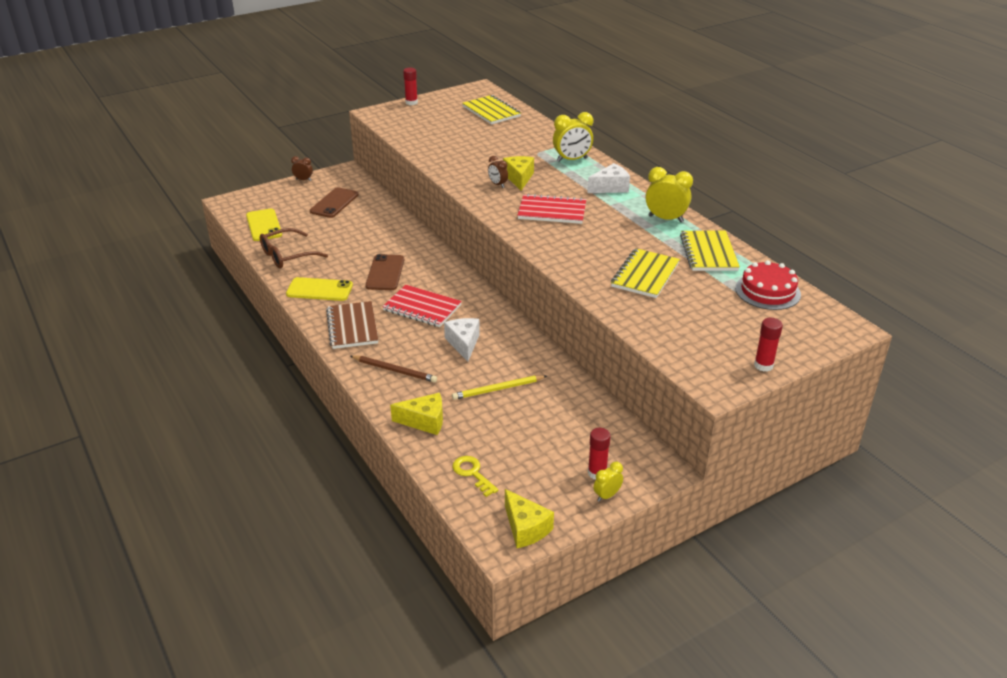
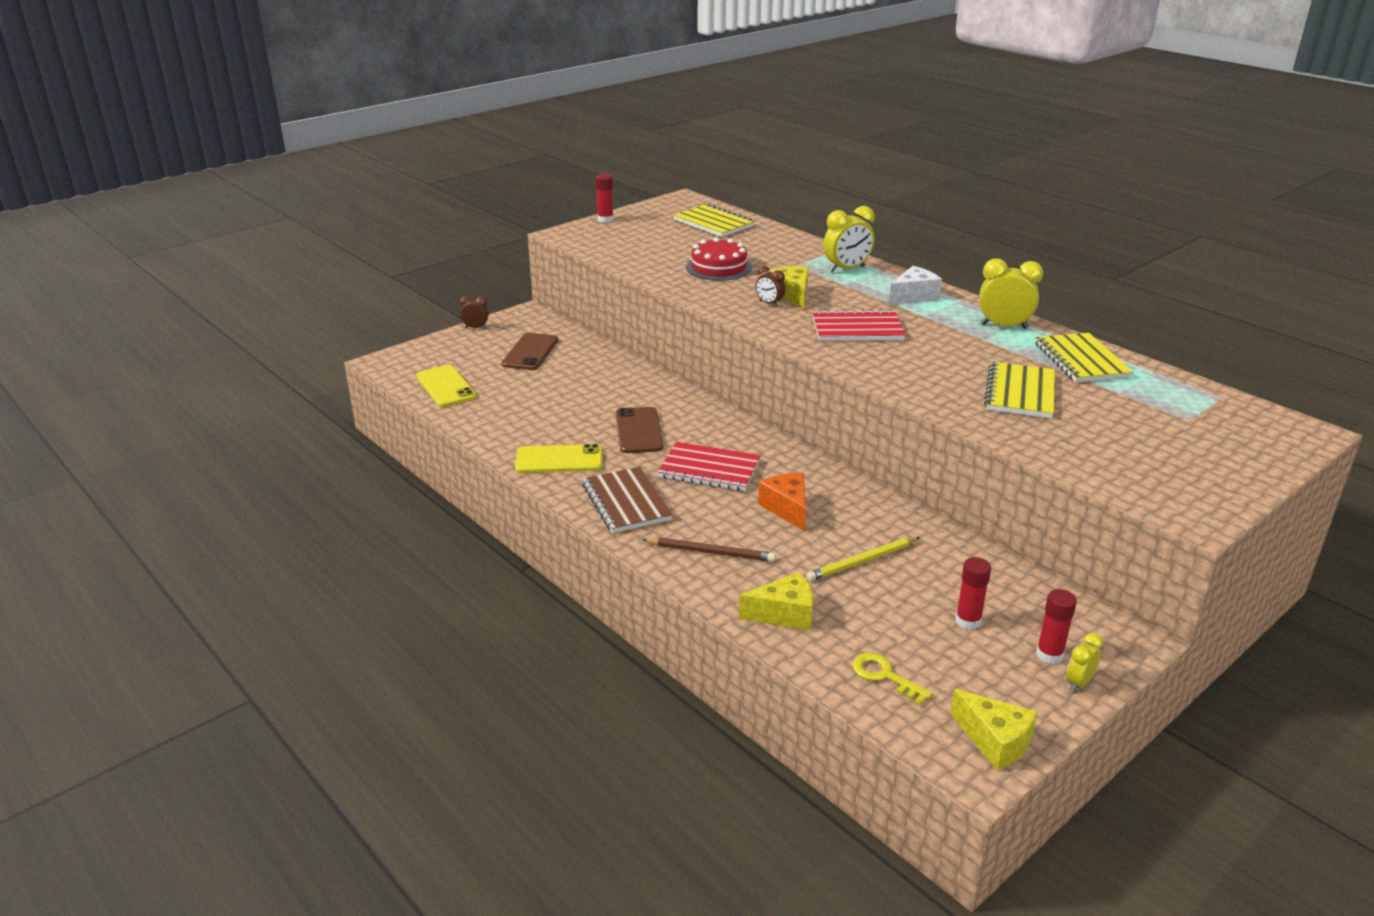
camera: 10 degrees left, 5 degrees down
(287, 255) = (495, 421): brown glasses -> none
(463, 343) = (787, 508): white cheese -> orange cheese
(763, 365) = (1236, 485): red glue stick -> red glue stick (968, 621)
(767, 291) = (1181, 398): red cake -> red cake (718, 267)

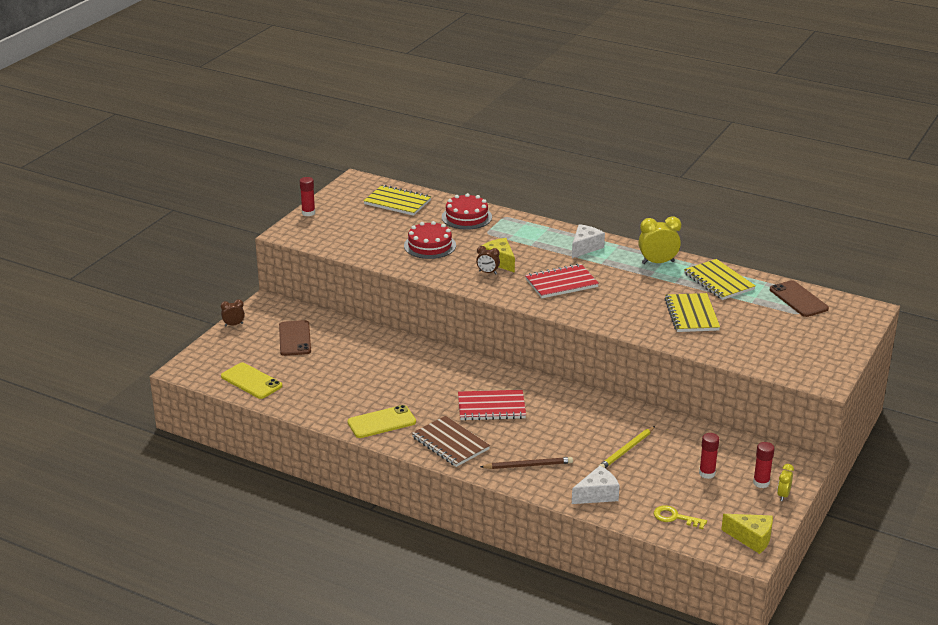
camera: 20 degrees left, 0 degrees up
(639, 431) = (423, 388): brown phone -> brown phone (798, 299)
(784, 247) = (466, 217): none -> red cake
(784, 614) = (597, 494): yellow cheese -> white cheese
(787, 508) = (559, 424): orange cheese -> none
(846, 269) = (524, 231): yellow clock -> none

